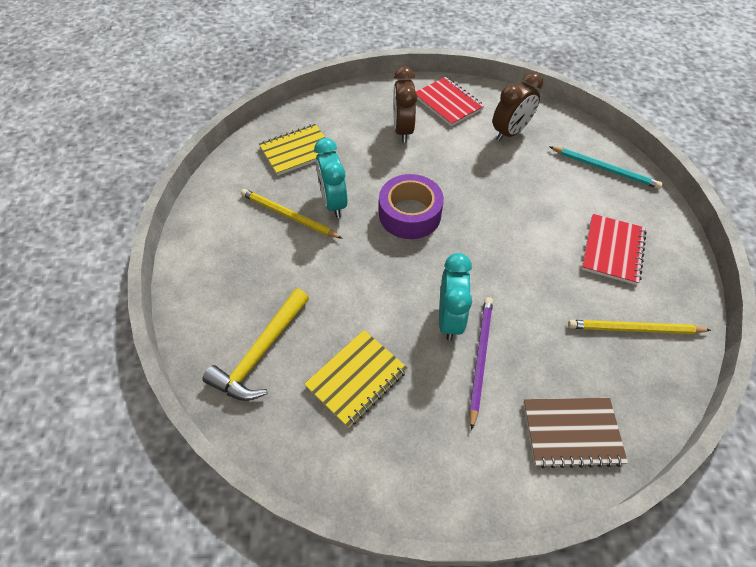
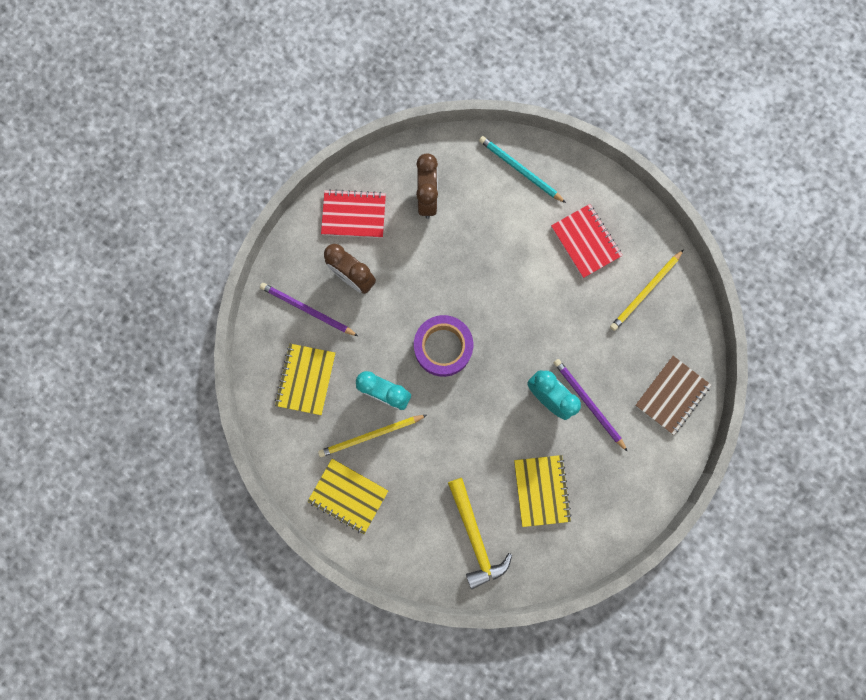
camera: 50 degrees left, 25 degrees up
(222, 233) = (348, 495): none -> yellow notebook
(351, 121) = (307, 310): none -> purple pencil
(605, 169) = (520, 170): turquoise pencil -> turquoise pencil turned 120 degrees counterclockwise

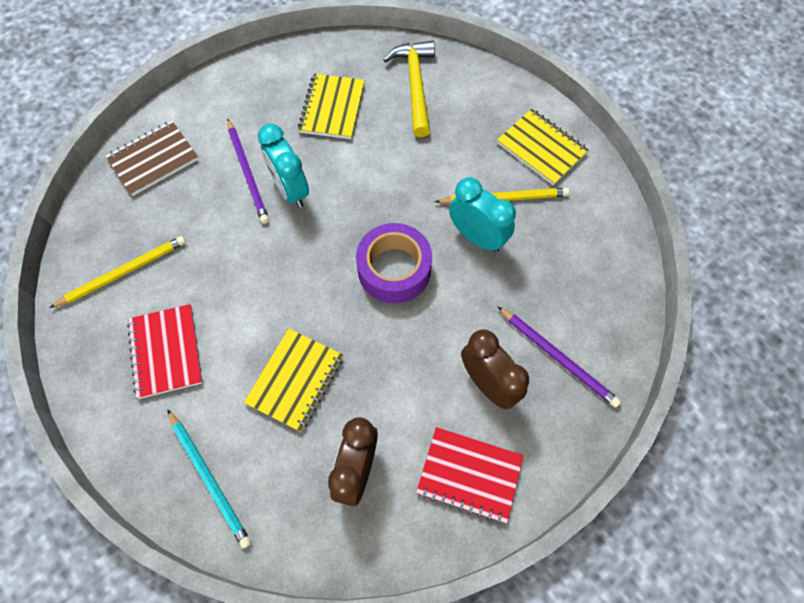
camera: 165 degrees left, 15 degrees down
(306, 379) = (572, 275): yellow notebook -> yellow notebook (295, 380)

